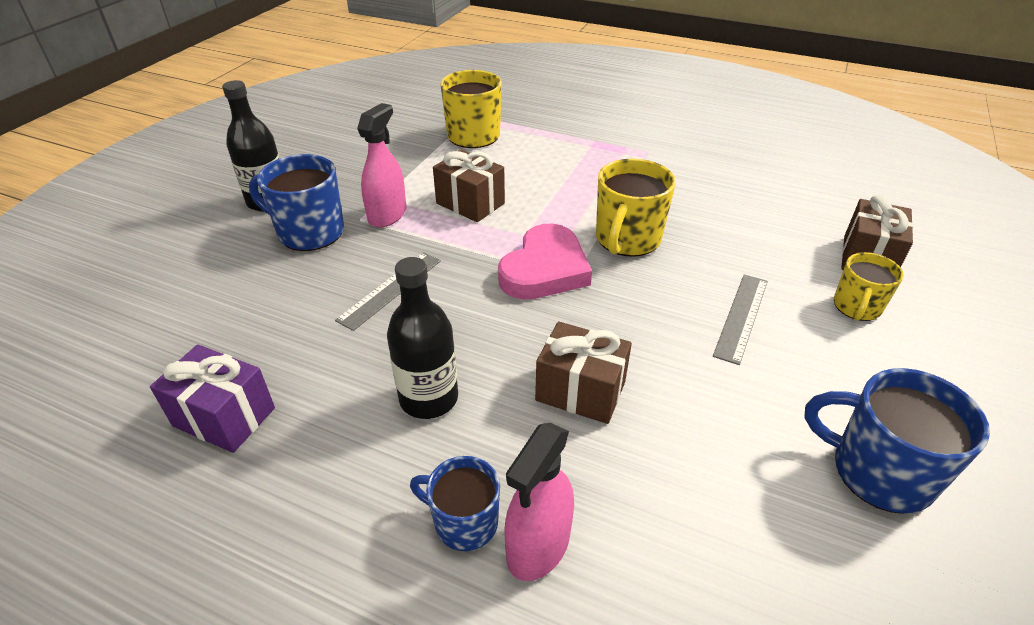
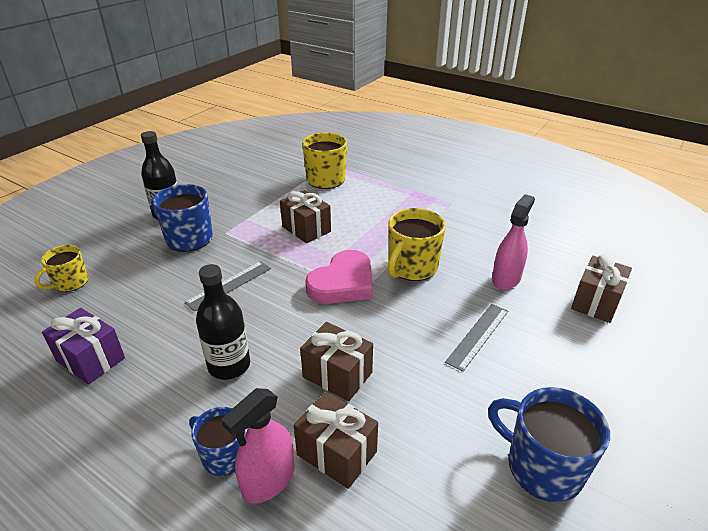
camera: 10 degrees right, 5 degrees down
(387, 215) = (245, 231): pink spray bottle -> pink spray bottle (506, 279)
(616, 494) = (337, 453): none -> brown gift
(856, 307) = (572, 339): yellow mug -> yellow mug (70, 283)

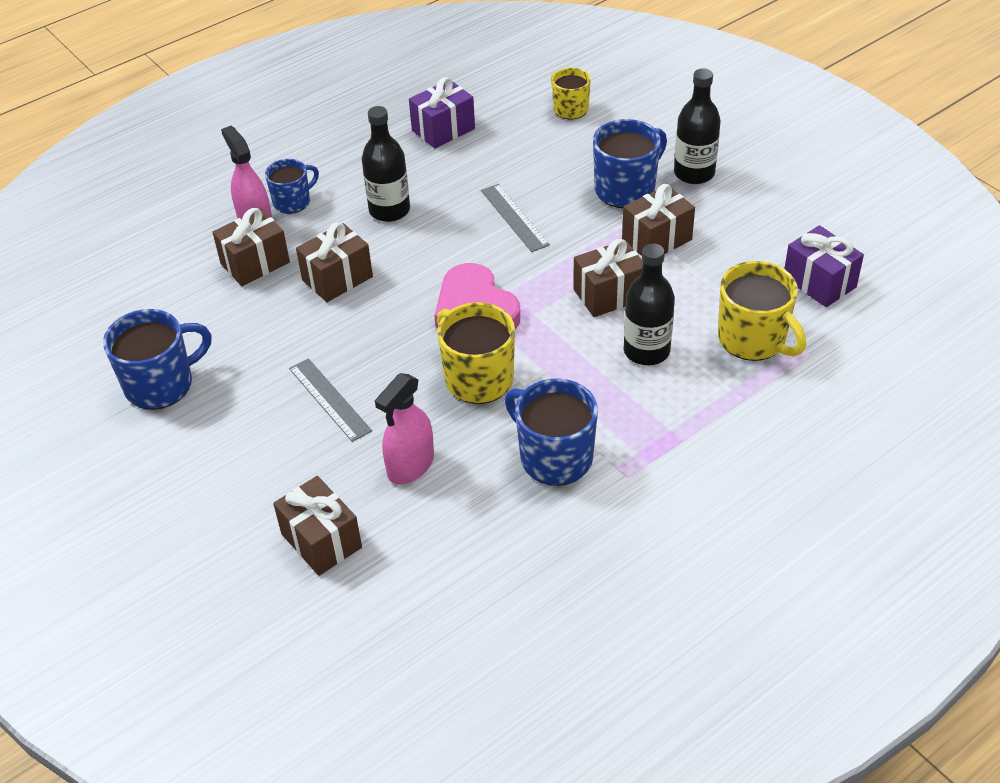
camera: 110 degrees right, 10 degrees up
(244, 219) = (656, 239): none -> brown gift
(272, 165) = (819, 282): none -> purple gift
(352, 209) = (646, 351): none -> black bottle
(456, 227) = (554, 457): none -> blue mug
(506, 279) = (410, 466): pink spray bottle -> pink spray bottle turned 75 degrees clockwise

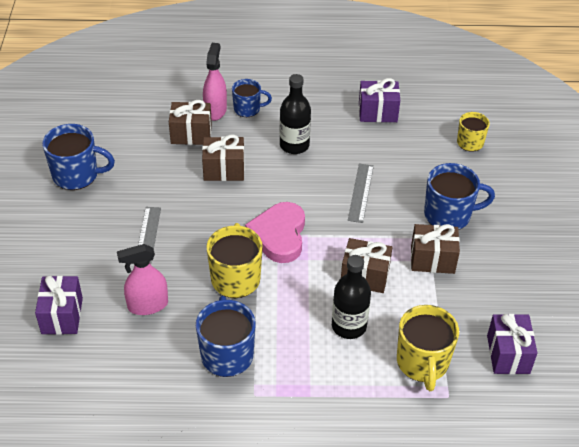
camera: 35 degrees right, 0 degrees up
(321, 541) = (62, 315): brown gift -> purple gift
(694, 173) = (504, 230): black bottle -> none

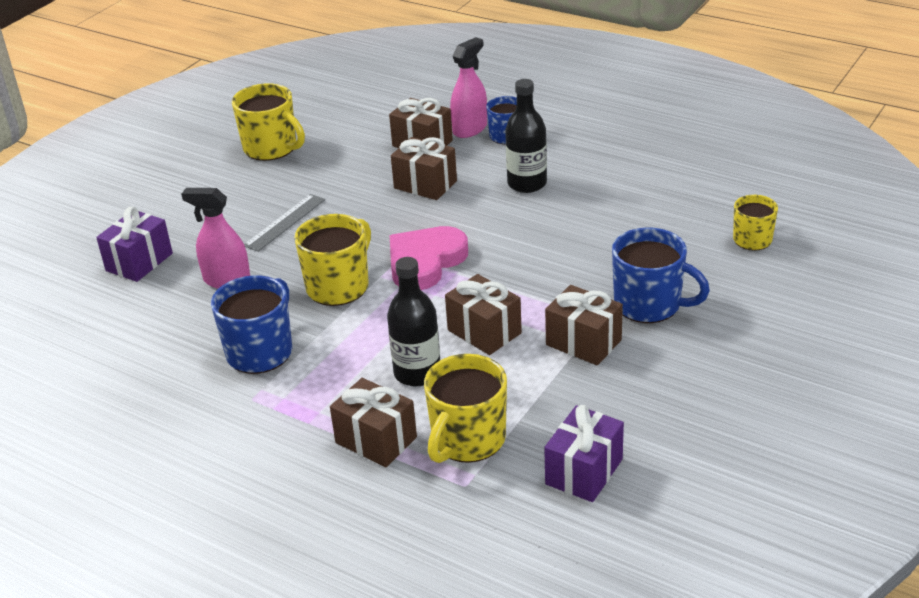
camera: 35 degrees right, 10 degrees down
(77, 175) = (271, 148): blue mug -> yellow mug
(360, 192) = (560, 250): grey ruler -> none
(366, 389) = (376, 440): none -> brown gift
(377, 112) = (660, 178): purple gift -> none

